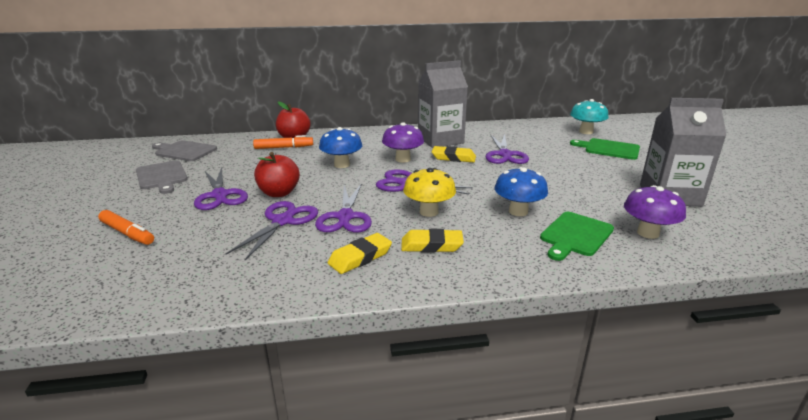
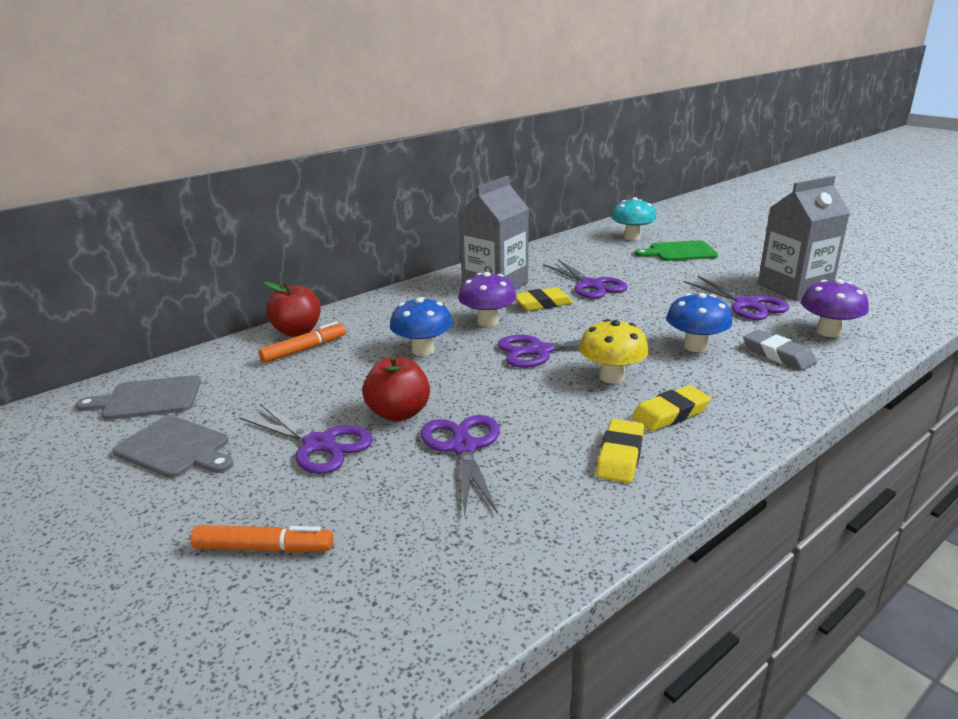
camera: 30 degrees left, 0 degrees up
(345, 217) = (530, 415): purple scissors -> purple scissors (746, 304)
(575, 235) = (778, 355): green cutting board -> grey eraser

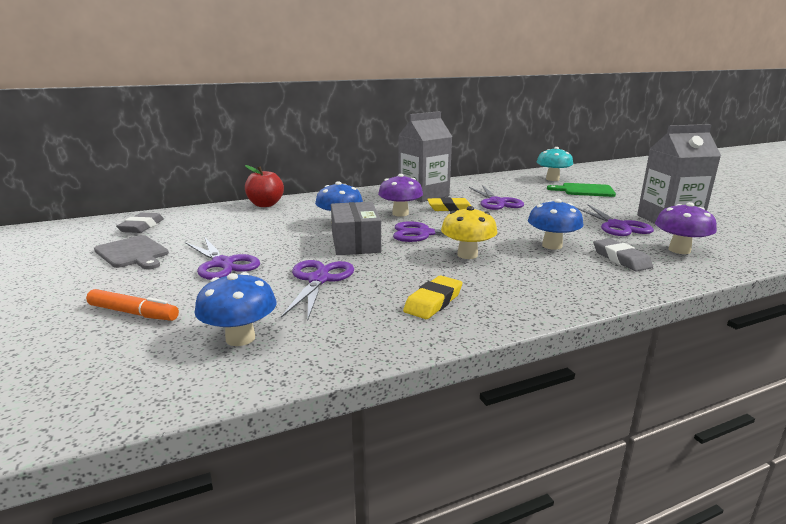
camera: 15 degrees right, 5 degrees down
(148, 399) = (141, 227): grey cutting board -> grey eraser
(304, 349) = (261, 214): orange marker -> none
(399, 413) = (291, 255): red apple -> none
(435, 557) = (240, 338): none -> blue mushroom
(465, 379) = (355, 242): none -> grey box
(670, 414) = (496, 283): yellow eraser -> none

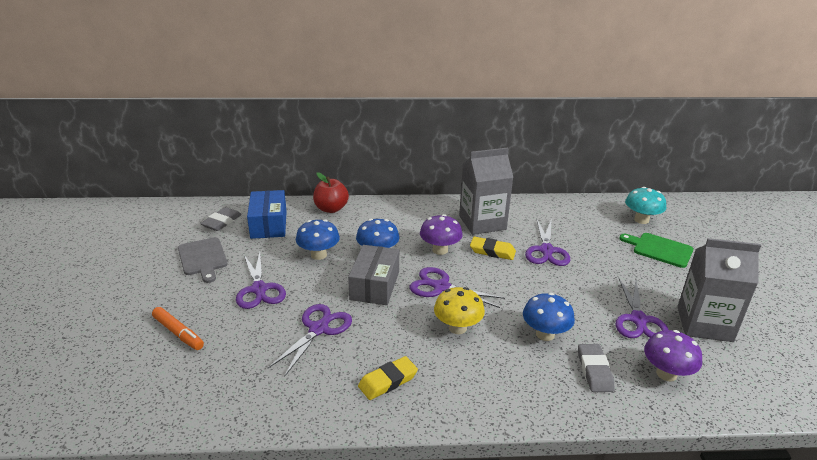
camera: 20 degrees right, 10 degrees up
(201, 221) = (268, 224): none -> blue box
(240, 338) = (233, 381): blue mushroom -> blue mushroom (318, 255)

